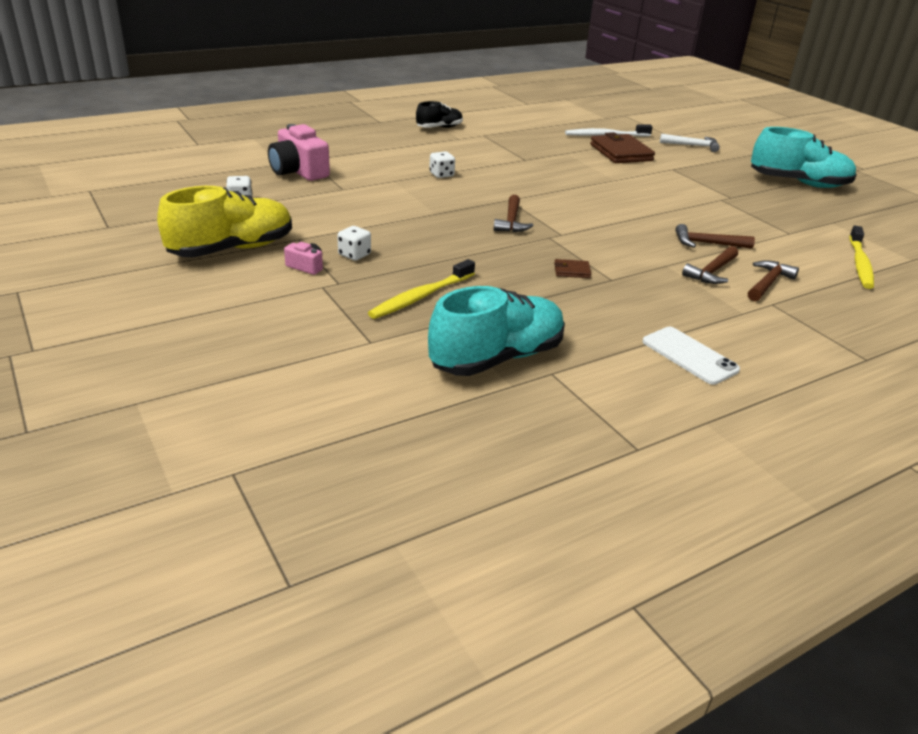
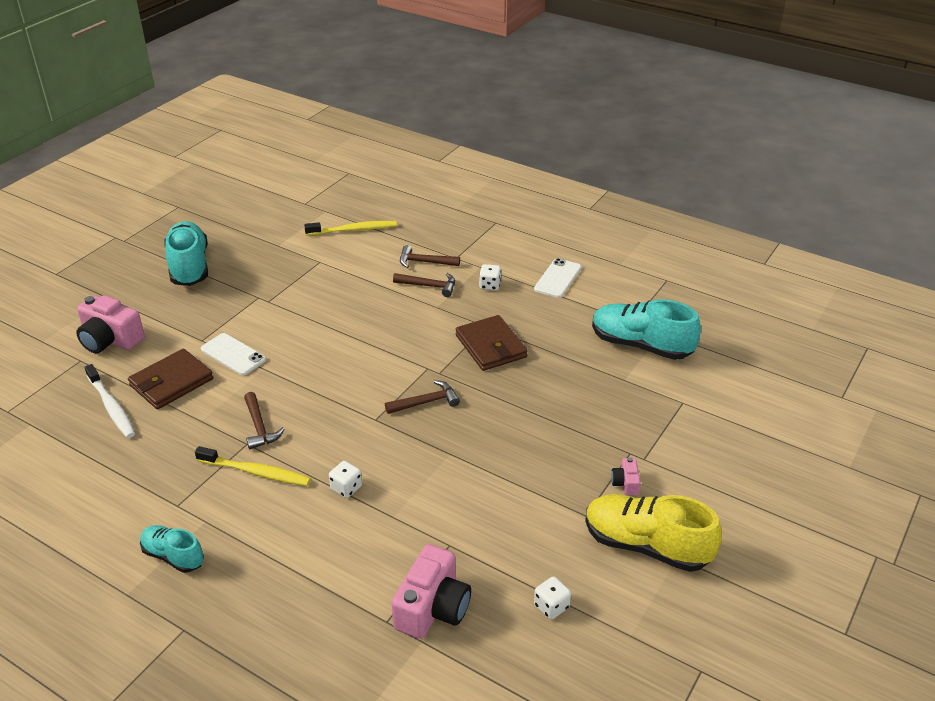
camera: 115 degrees left, 5 degrees up
(354, 255) = (579, 466): white dice -> white dice (489, 285)
(421, 296) = (604, 403): yellow toothbrush -> yellow toothbrush (256, 472)
(439, 128) = (173, 556): black shoe -> turquoise shoe
(572, 271) = (490, 346): brown wallet -> brown wallet, size x2.22
(643, 174) = (233, 354): none -> white phone
(692, 146) = (110, 340): white hammer -> pink camera
(707, 244) = (378, 295): brown hammer -> brown hammer (259, 427)

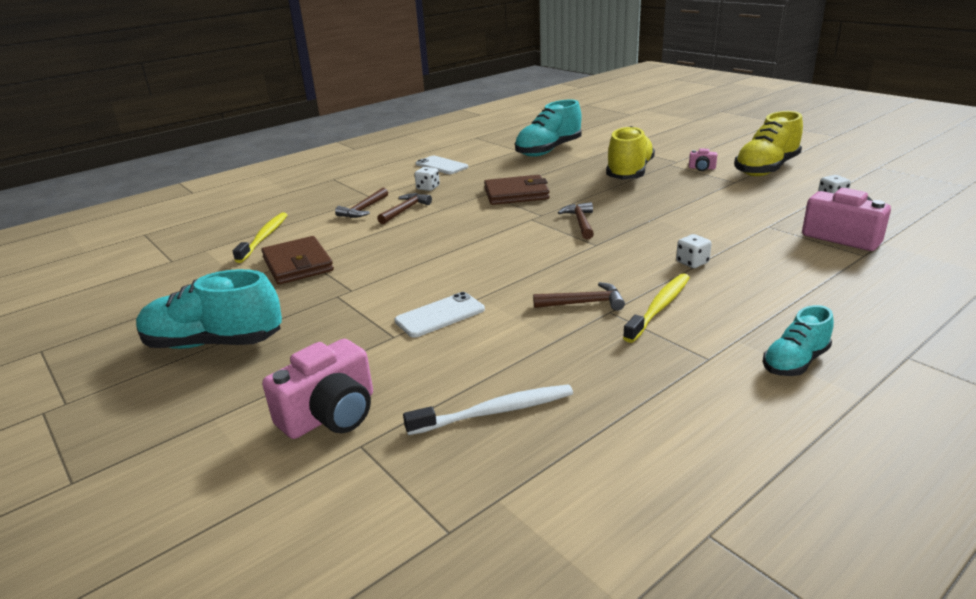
camera: 70 degrees left, 10 degrees down
(171, 382) = (468, 360): brown wallet -> brown wallet (297, 264)
(585, 421) = (629, 173): none -> yellow shoe

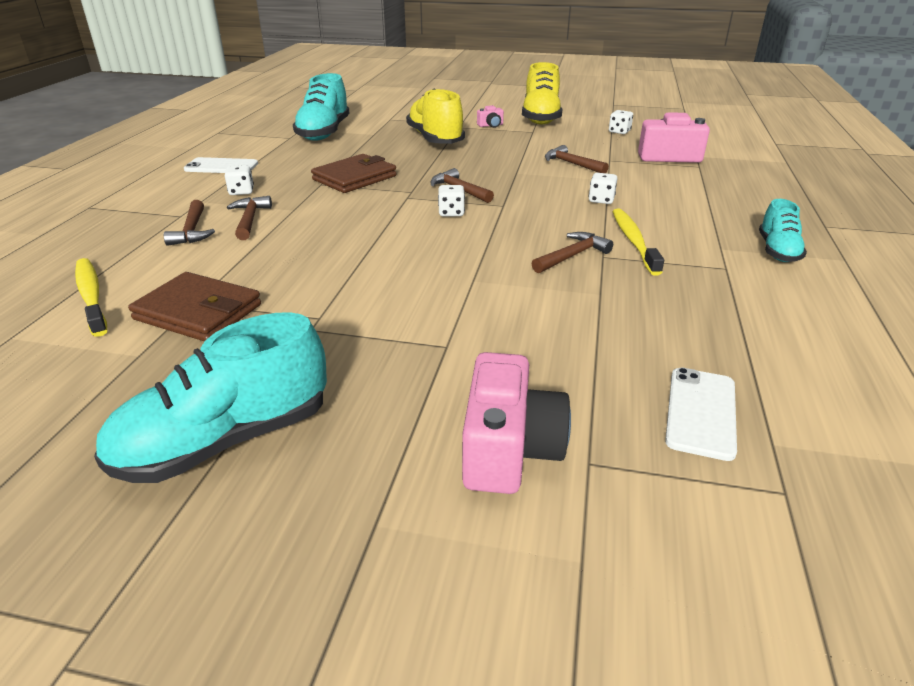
camera: 40 degrees left, 5 degrees up
(440, 315) = (461, 309): white phone -> white phone (701, 412)
(495, 412) = (652, 373): white toothbrush -> none
(544, 240) = (451, 213): none -> white dice
(721, 222) = (572, 164): none -> brown hammer

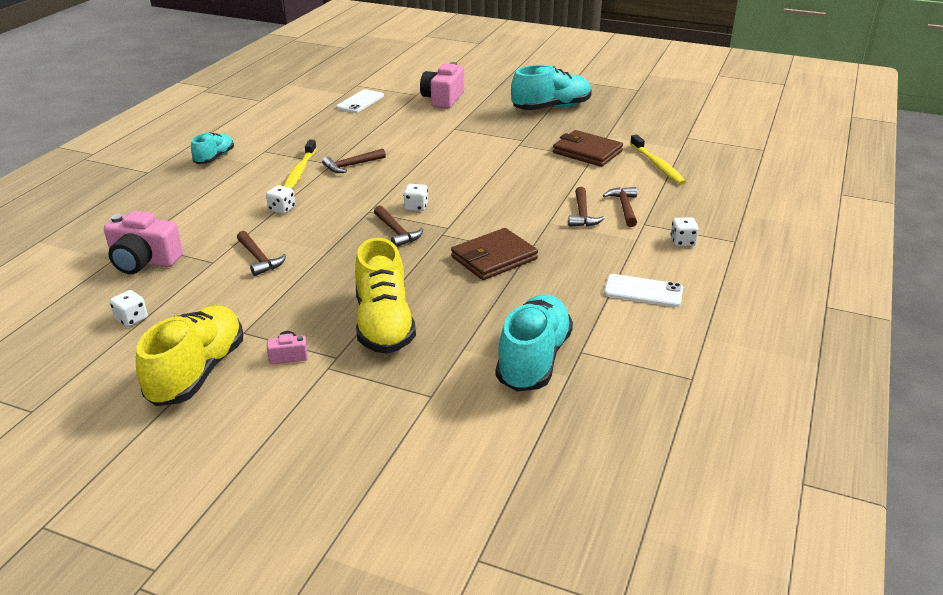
camera: 170 degrees left, 0 degrees up
(241, 192) = (603, 248): white dice -> white dice (682, 242)

